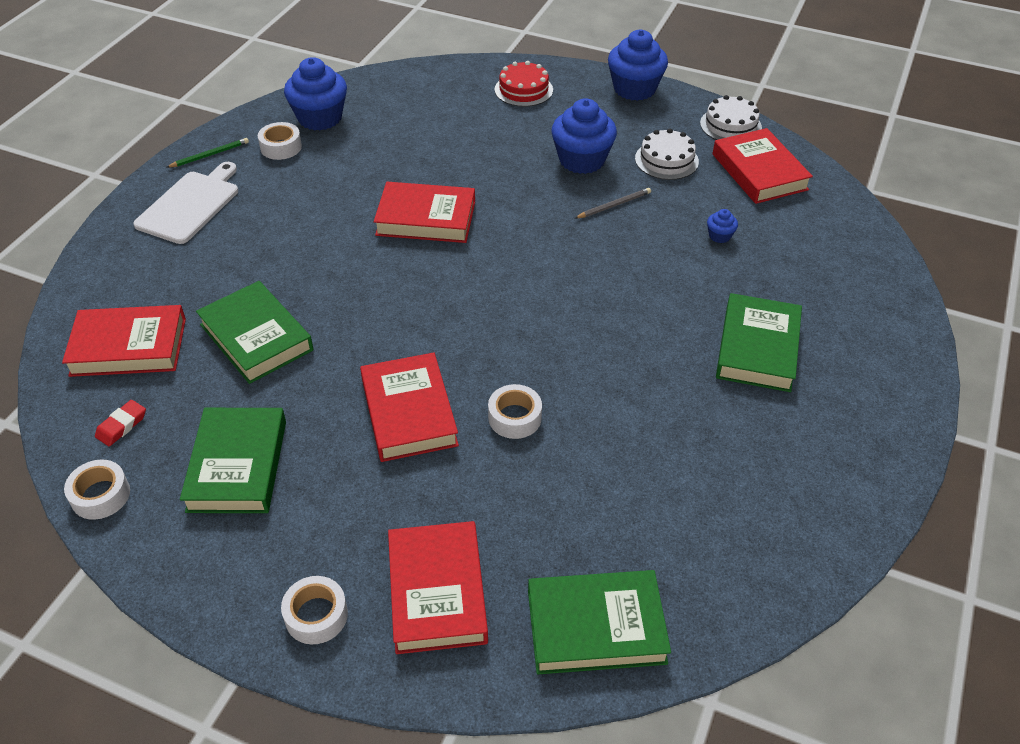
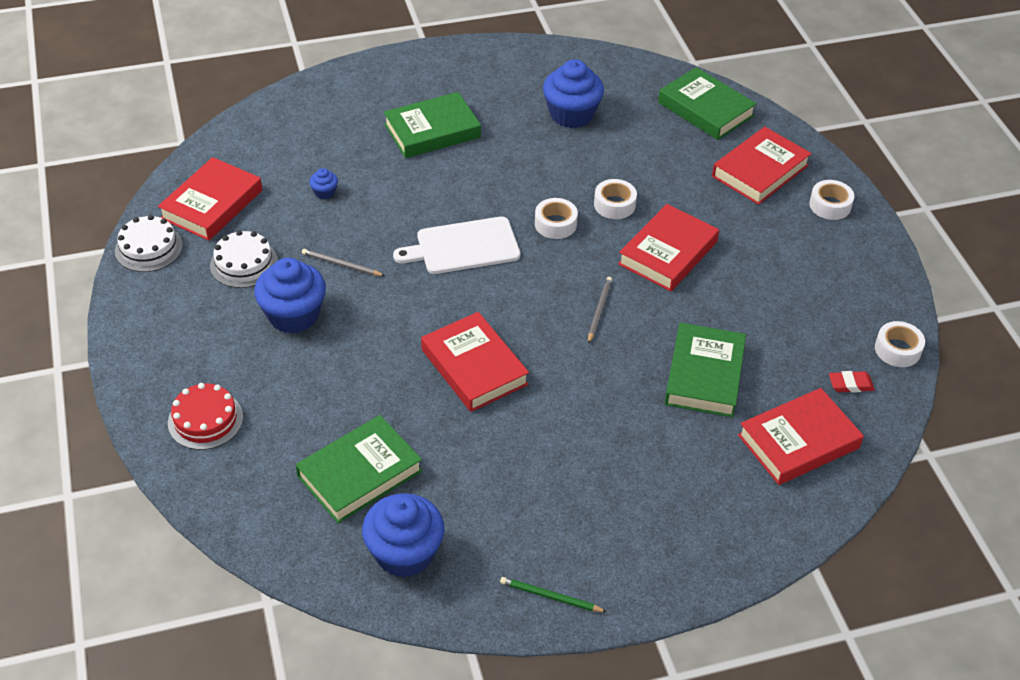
camera: 130 degrees left, 0 degrees up
(129, 346) = (798, 442): red book -> red book turned 75 degrees counterclockwise
(190, 205) = (628, 545): white cutting board -> white cutting board (463, 246)
(238, 465) = (800, 303): green book -> green book (359, 473)
(281, 147) = (481, 547): white tape -> white tape (555, 224)
(397, 319) = (599, 310): none -> grey pencil
(634, 89) = (133, 338): blue cupcake -> blue cupcake (571, 114)

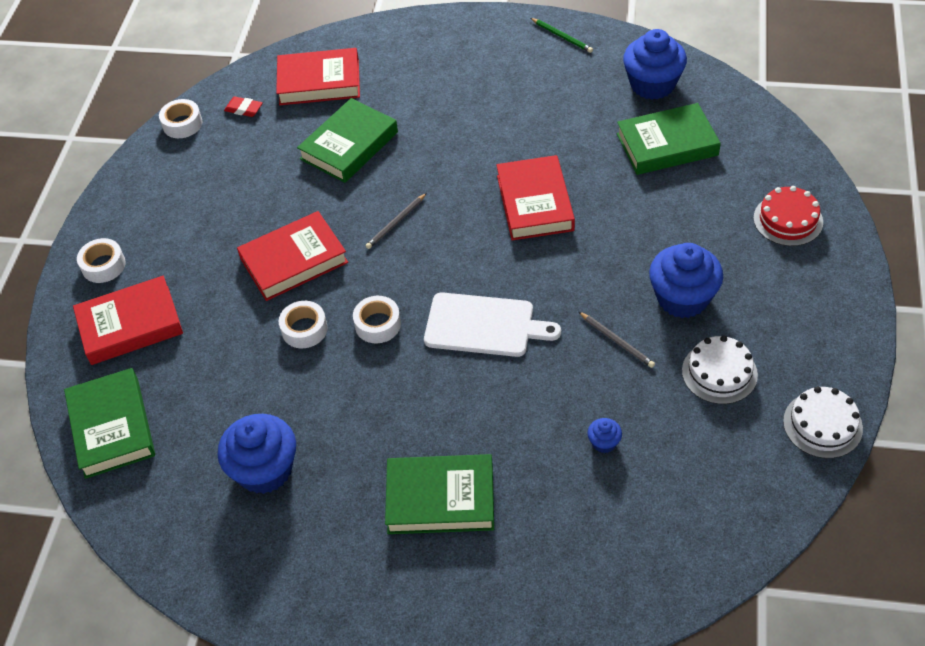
camera: 150 degrees left, 5 degrees up
(212, 204) = (740, 466): red book -> none

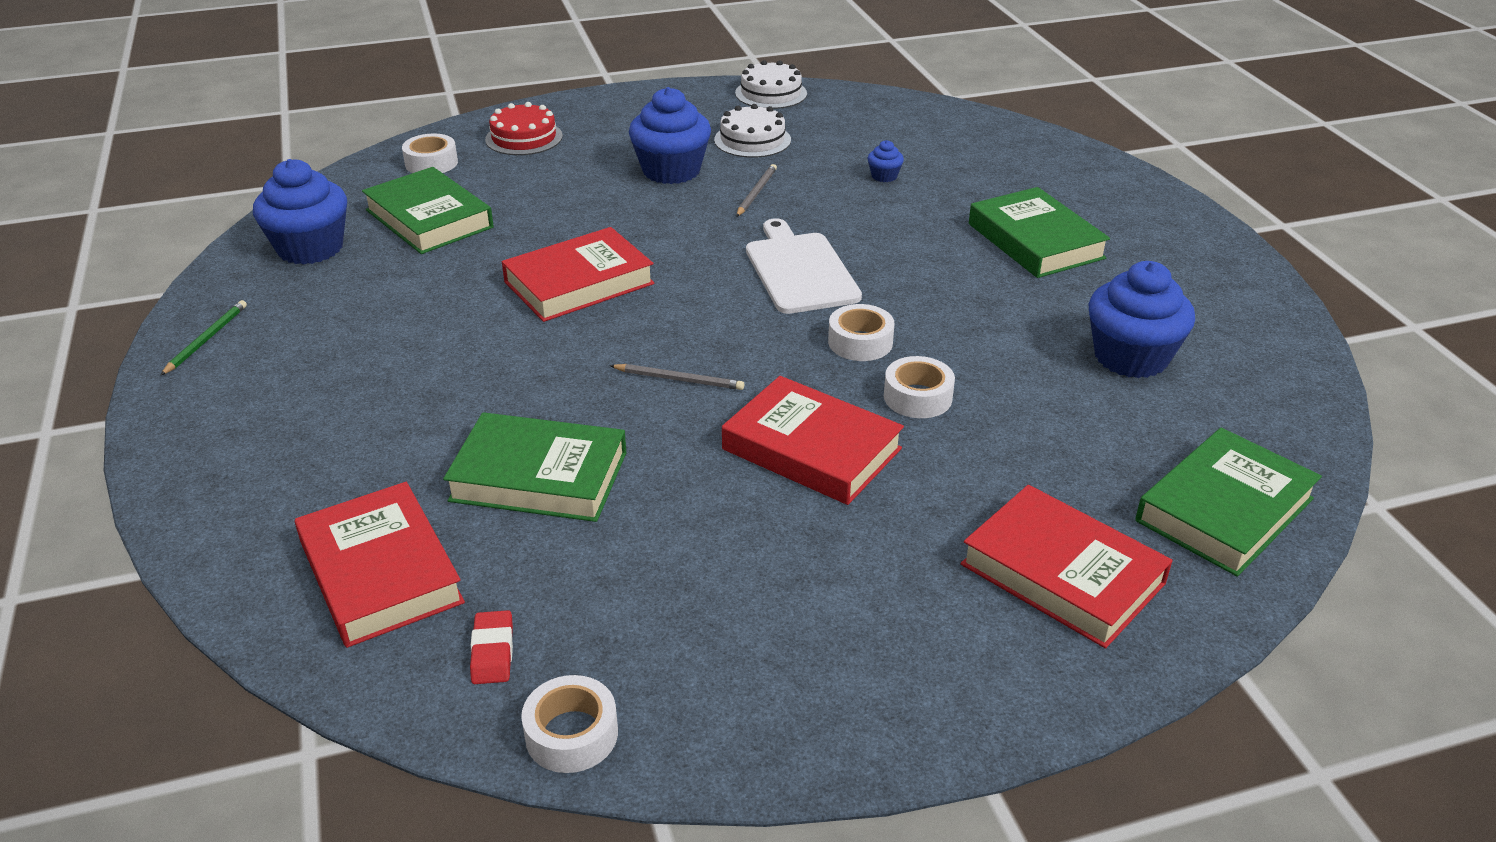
camera: 120 degrees left, 15 degrees down
(103, 265) = (985, 672): white tape -> white tape (431, 163)

